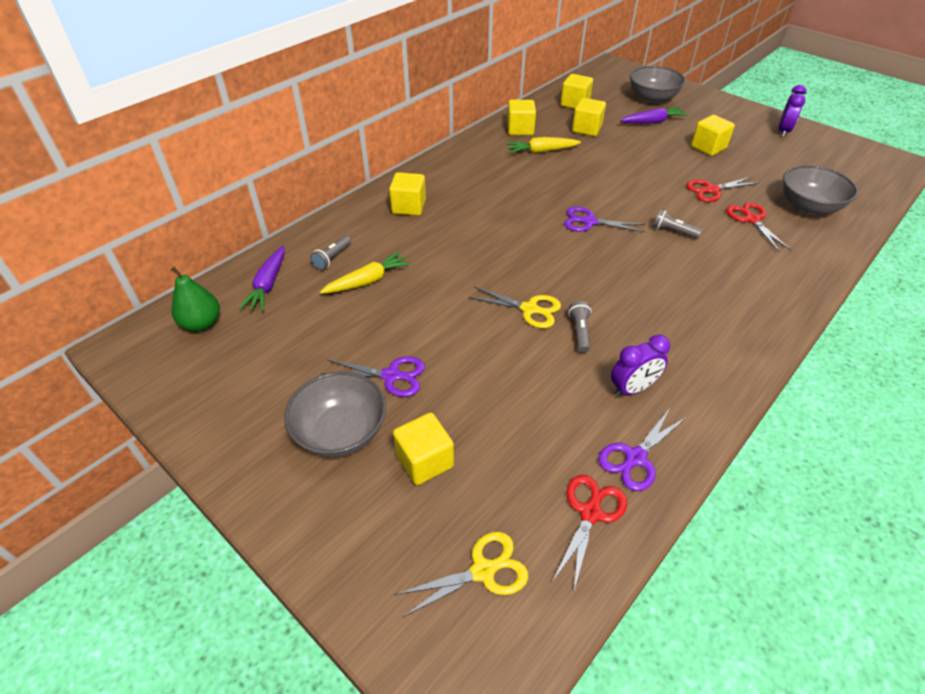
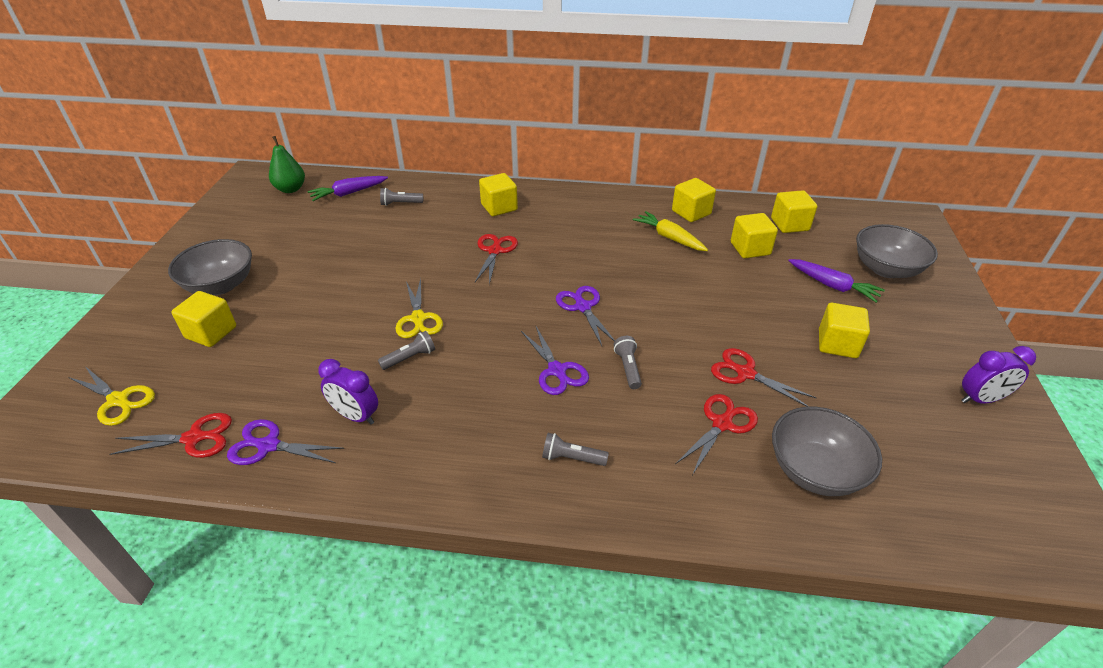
camera: 55 degrees right, 5 degrees down
(367, 281) = (387, 229): yellow carrot -> none
(391, 376) = (289, 282): purple scissors -> purple scissors (557, 370)
(473, 234) = (495, 251): none -> red scissors
(747, 292) = (571, 458): none -> grey flashlight

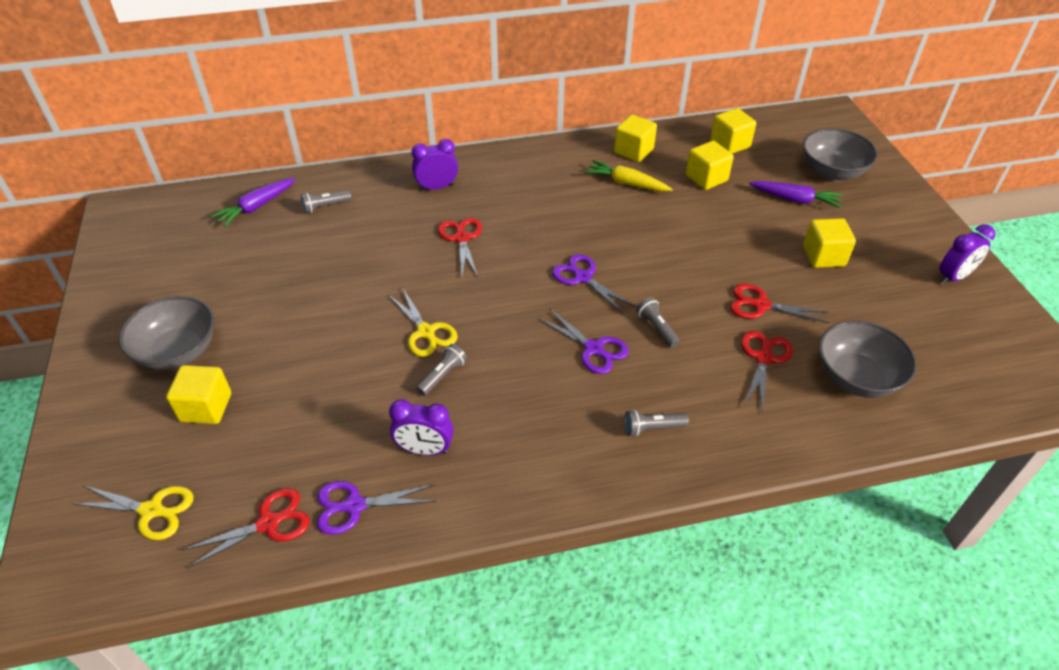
camera: 20 degrees left, 5 degrees up
(291, 189) = (182, 217): green pear -> none
(499, 207) = (437, 187): yellow cube -> purple clock

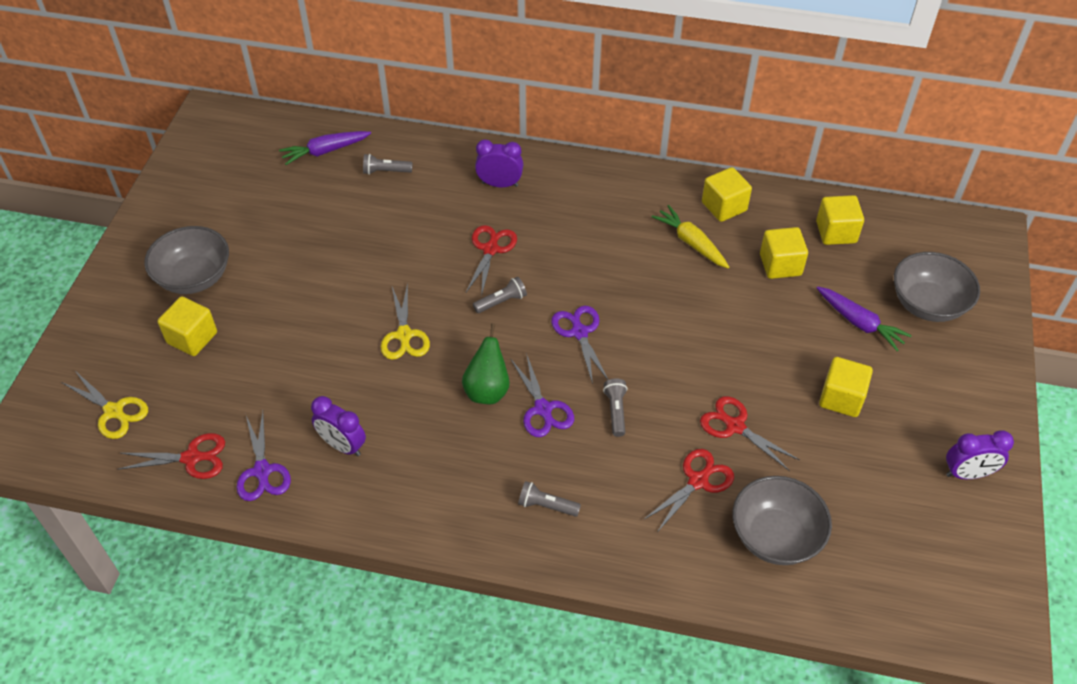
camera: 25 degrees right, 5 degrees up
(354, 506) = (262, 471): purple scissors -> purple scissors turned 120 degrees counterclockwise
(442, 375) = (395, 383): grey flashlight -> grey flashlight (501, 301)
(533, 351) = (487, 390): none -> green pear

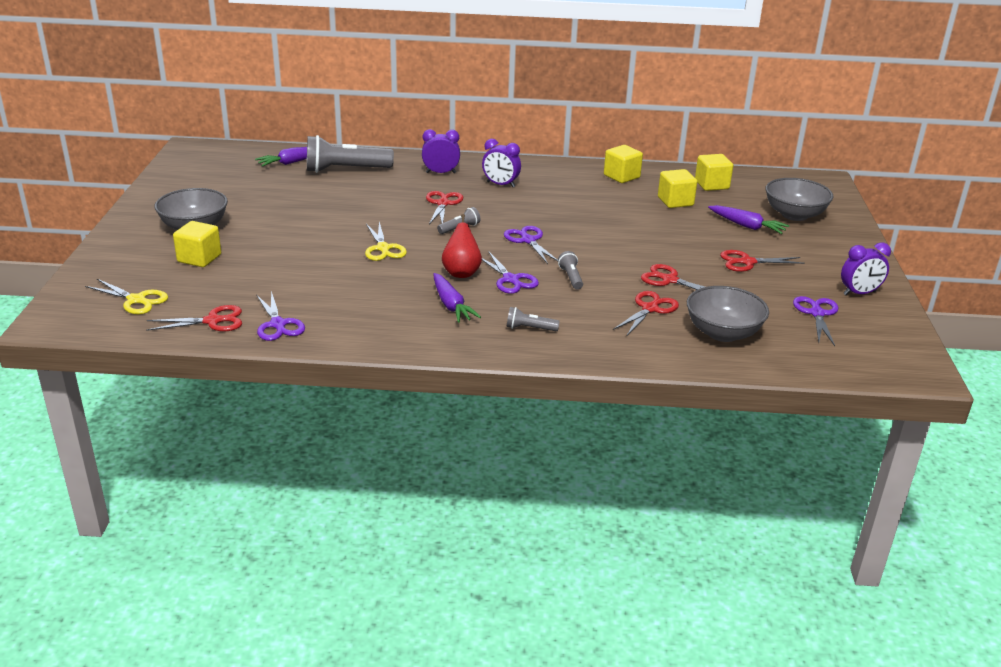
camera: 10 degrees left, 20 degrees down
(342, 445) = (345, 307): purple clock -> purple clock (500, 184)
(385, 171) = (345, 170): grey flashlight -> grey flashlight, size x2.15
(464, 452) = (451, 305): none -> purple carrot
(487, 390) = (461, 272): green pear -> red pear
(691, 243) = (602, 194): yellow carrot -> none
(841, 398) = (747, 262): yellow cube -> red scissors
(902, 509) = (817, 313): none -> purple scissors

